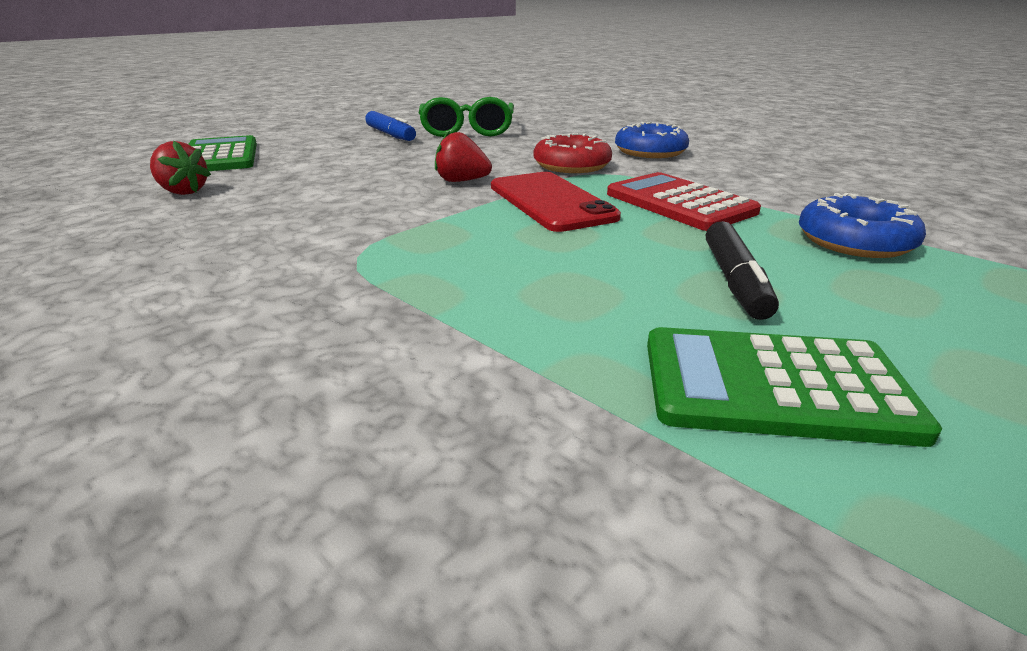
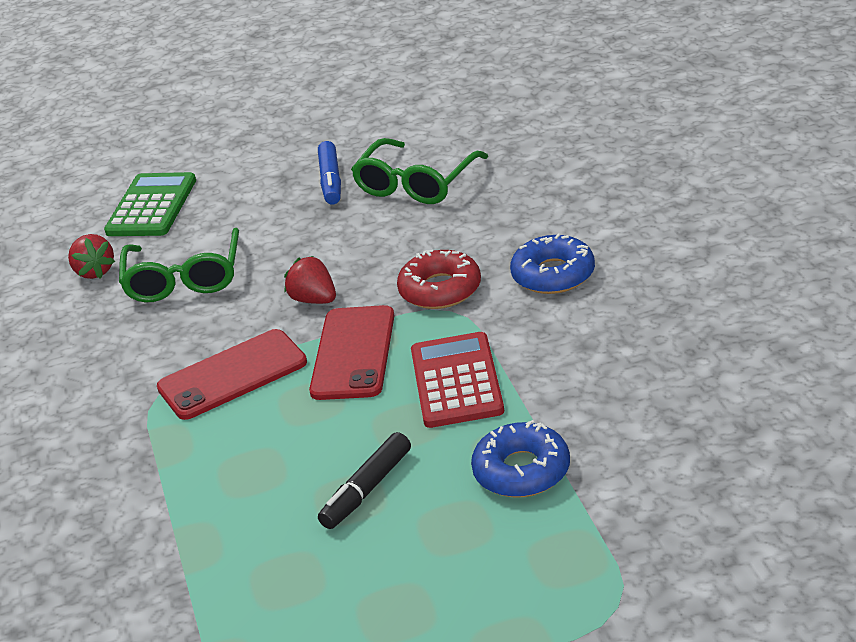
camera: 35 degrees right, 5 degrees up
(301, 185) = (184, 278): none -> green glasses
(437, 230) = (232, 375): none -> red phone
(774, 386) = (275, 574): green calculator -> none

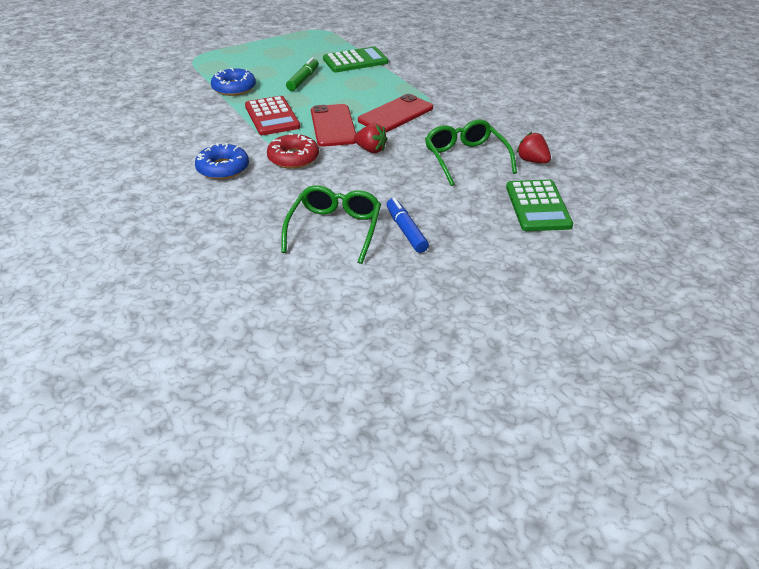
camera: 160 degrees right, 5 degrees up
(225, 553) = (355, 61): none -> green calculator
(367, 489) = (303, 80): black marker -> green marker

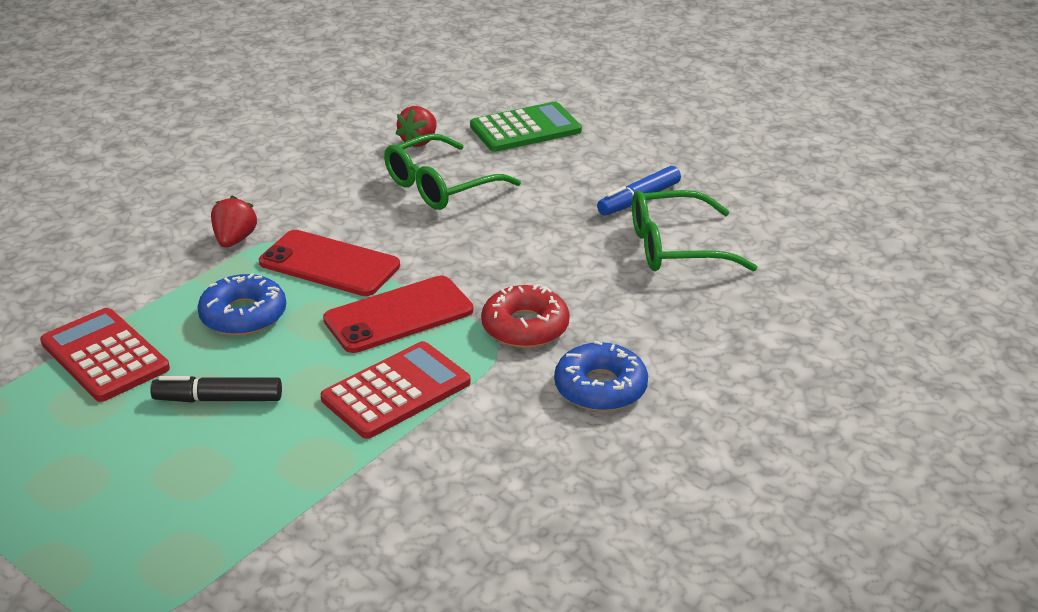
camera: 110 degrees left, 5 degrees down
(234, 88) = (290, 483): blue donut -> blue donut (243, 315)
(303, 80) = (218, 399): green marker -> black marker
(355, 61) = (105, 356): green calculator -> red calculator
(371, 150) = (459, 263): red strawberry -> red strawberry (235, 240)

